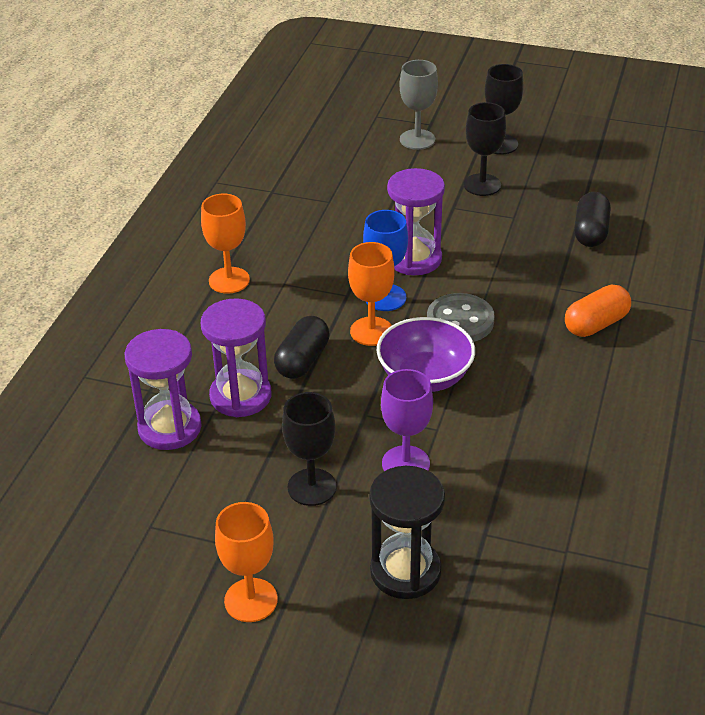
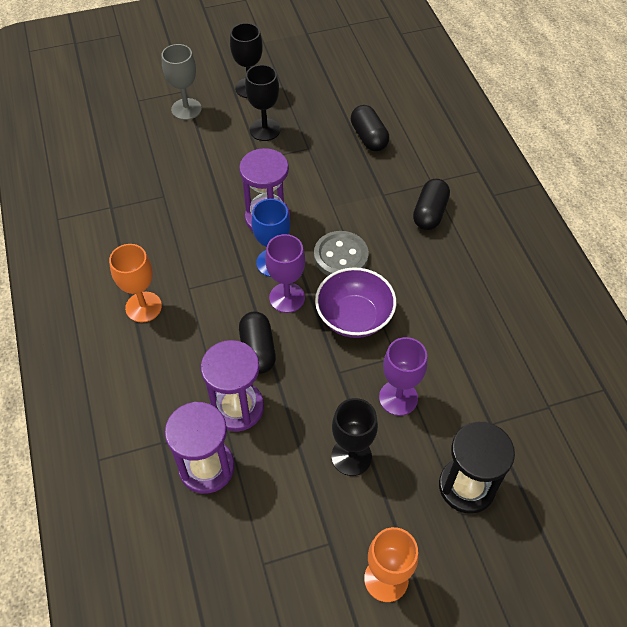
camera: 35 degrees left, 15 degrees up
(371, 331) = (287, 297): orange goblet -> purple goblet
(596, 324) = (429, 213): orange capsule -> black capsule

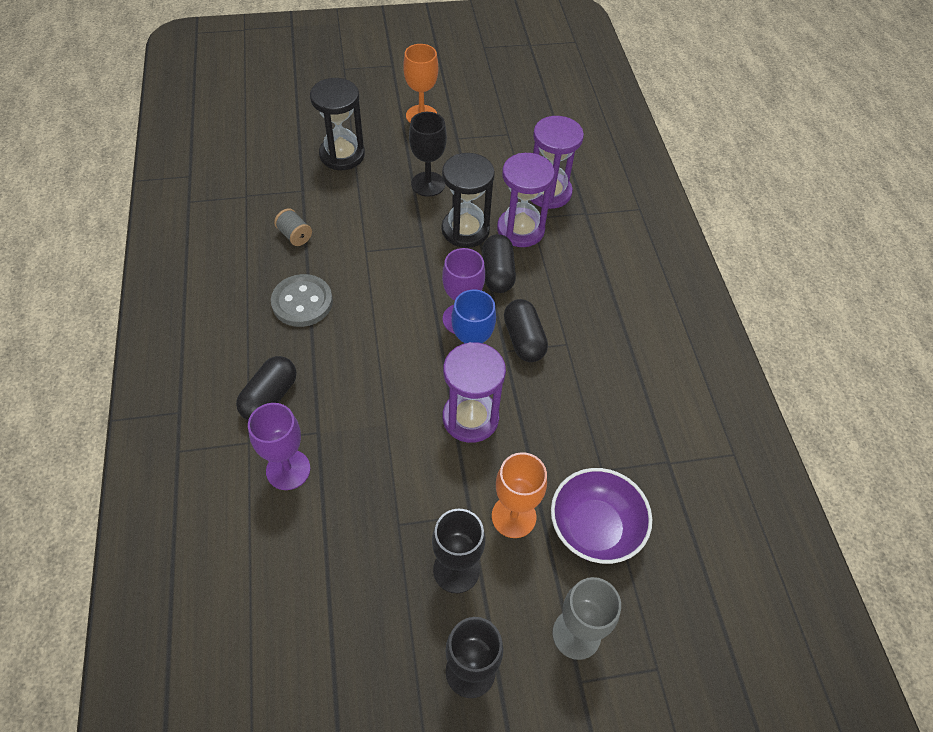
camera: 175 degrees left, 0 degrees up
(143, 307) = (614, 330): orange goblet -> orange goblet (513, 516)
(297, 397) = (465, 230): none -> black hourglass
(341, 256) = (393, 357): grey button -> grey button (302, 302)
(354, 317) = (396, 290): purple bowl -> purple bowl (594, 528)
(369, 137) = (306, 531): black capsule -> black capsule (523, 339)
(398, 398) = (375, 218): purple goblet -> purple goblet (288, 470)
(474, 363) = (295, 235): none -> grey spool

